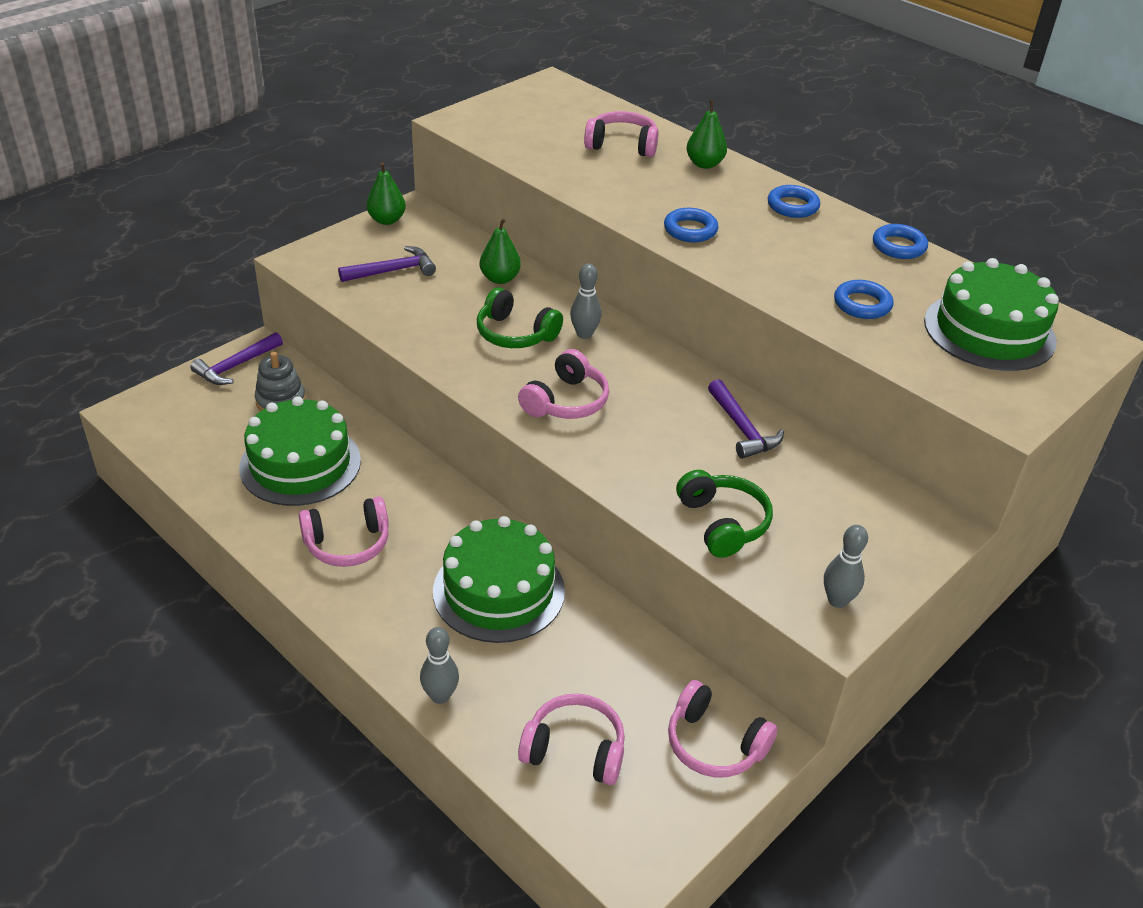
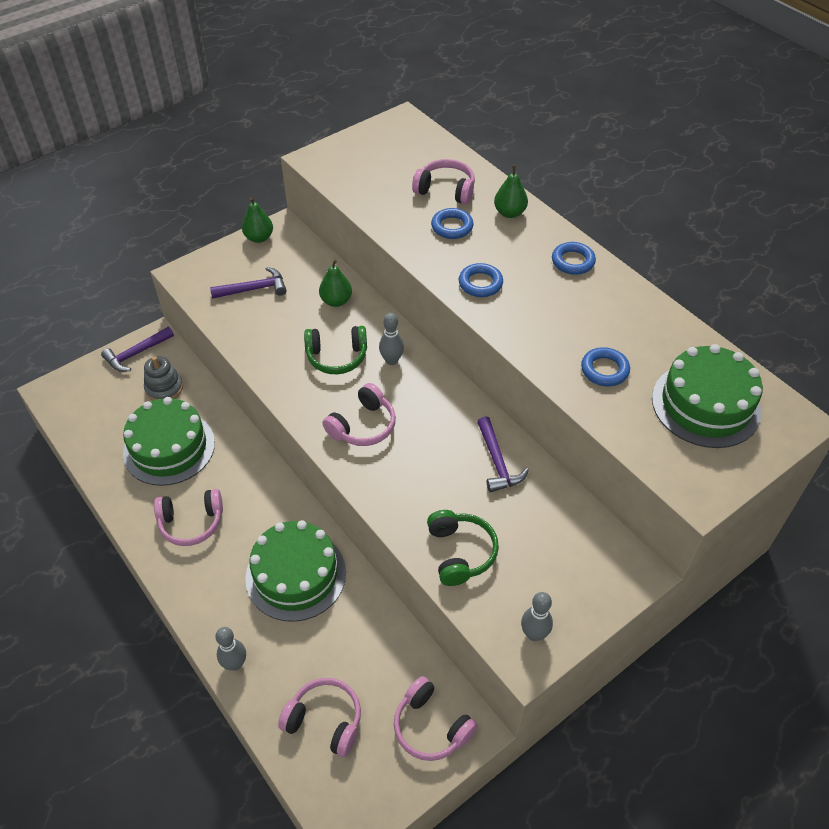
camera: 10 degrees right, 10 degrees up
(515, 334) = (337, 357): green headphones -> green headphones turned 45 degrees counterclockwise
(898, 246) = (652, 309): blue ring -> blue ring (452, 227)

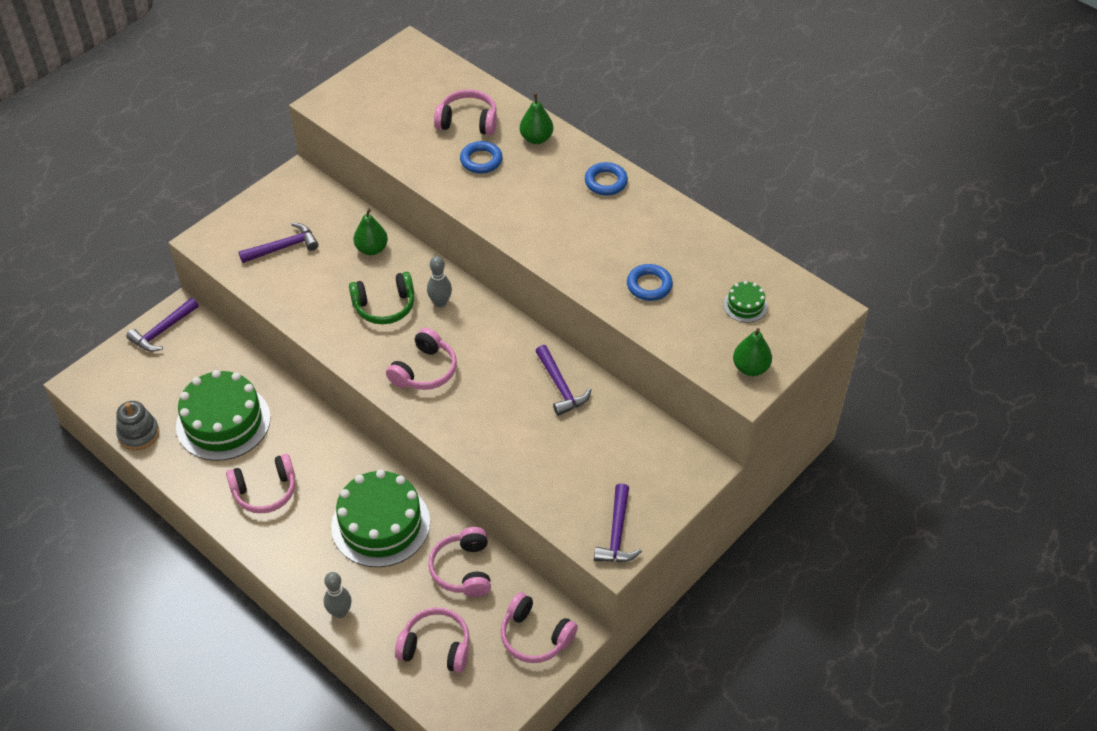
camera: 10 degrees left, 0 degrees up
(164, 388) = (202, 363): grey stacking toy -> grey stacking toy (138, 434)
(259, 238) = (275, 191): green pear -> green pear (750, 368)
(369, 637) = (463, 569): none -> pink headphones
(460, 552) = (539, 474): green headphones -> none
(480, 283) = (519, 216): blue ring -> none
(534, 634) = (617, 534): grey bowling pin -> purple hammer
(706, 404) = (745, 305): green cake -> green cake, size x0.44

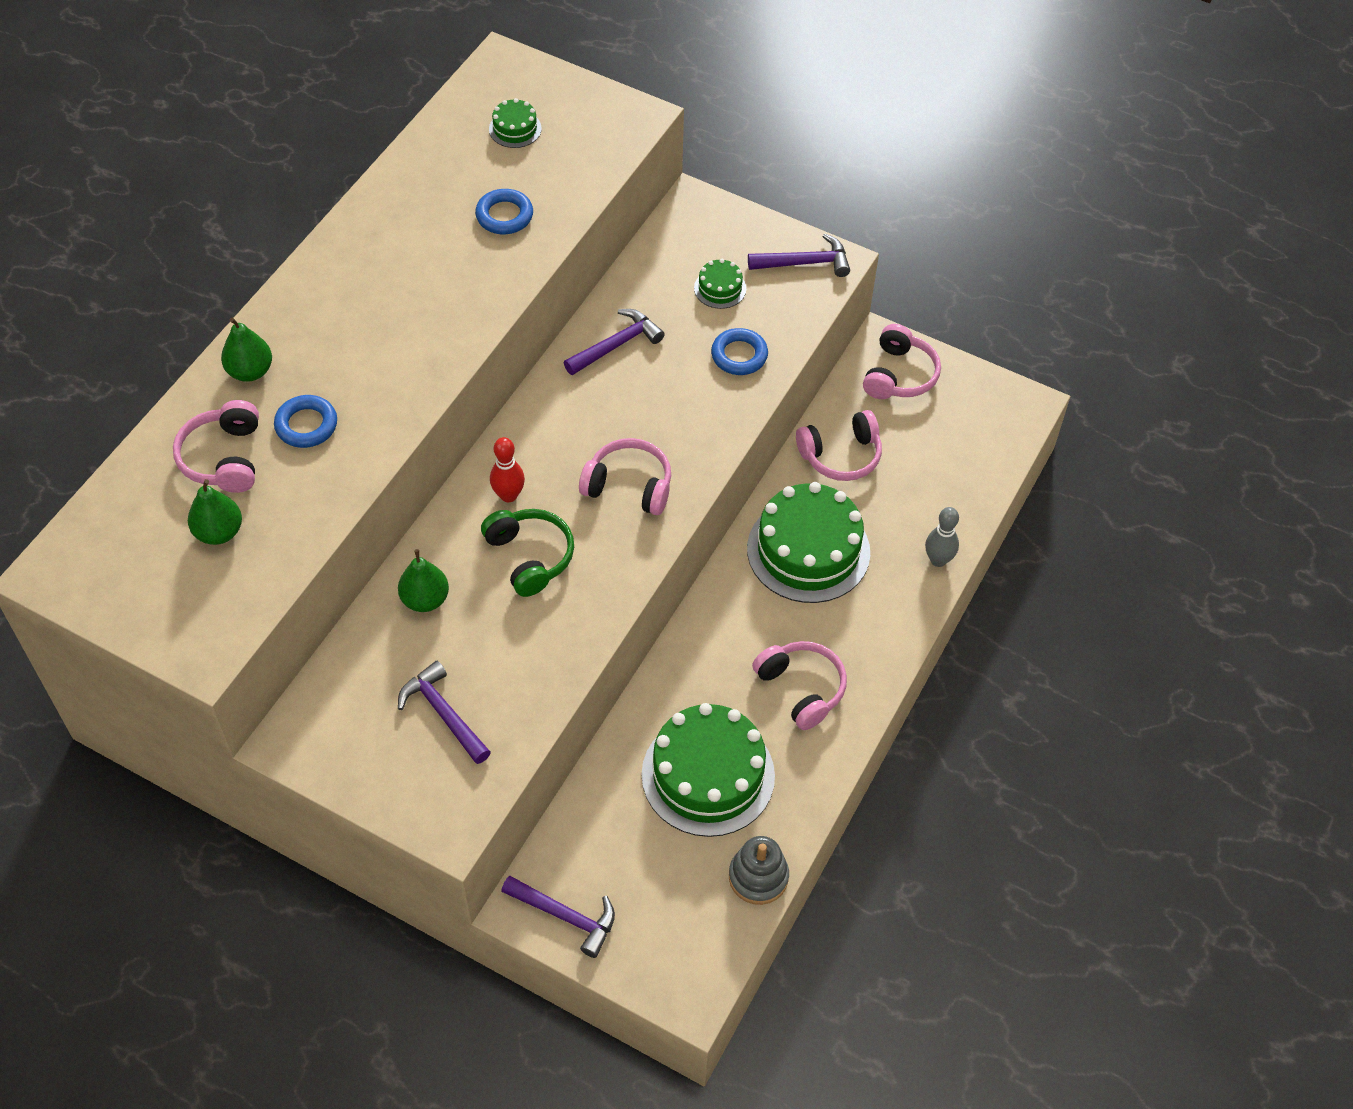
camera: 105 degrees left, 5 degrees up
(436, 647) = (945, 459): pink headphones -> none
(440, 302) = (508, 495): grey bowling pin -> red bowling pin
(602, 466) = (720, 288): none -> green cake
(606, 182) = (327, 283): blue ring -> blue ring (739, 355)
(750, 368) = (609, 115): green pear -> green pear (219, 532)

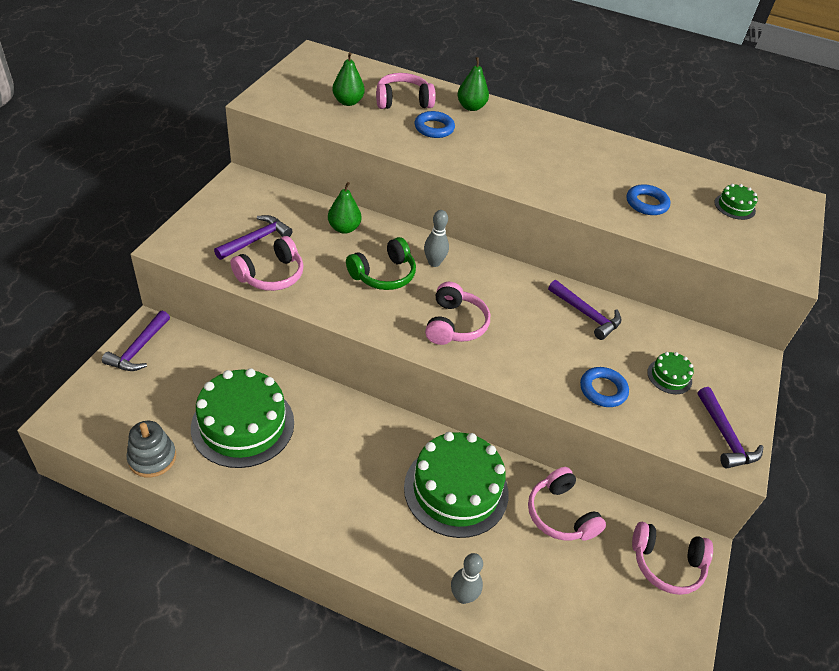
camera: 80 degrees right, 10 degrees down
(508, 495) = (434, 263): red bowling pin -> grey bowling pin
(801, 688) = (320, 486): pink headphones -> pink headphones (271, 275)

